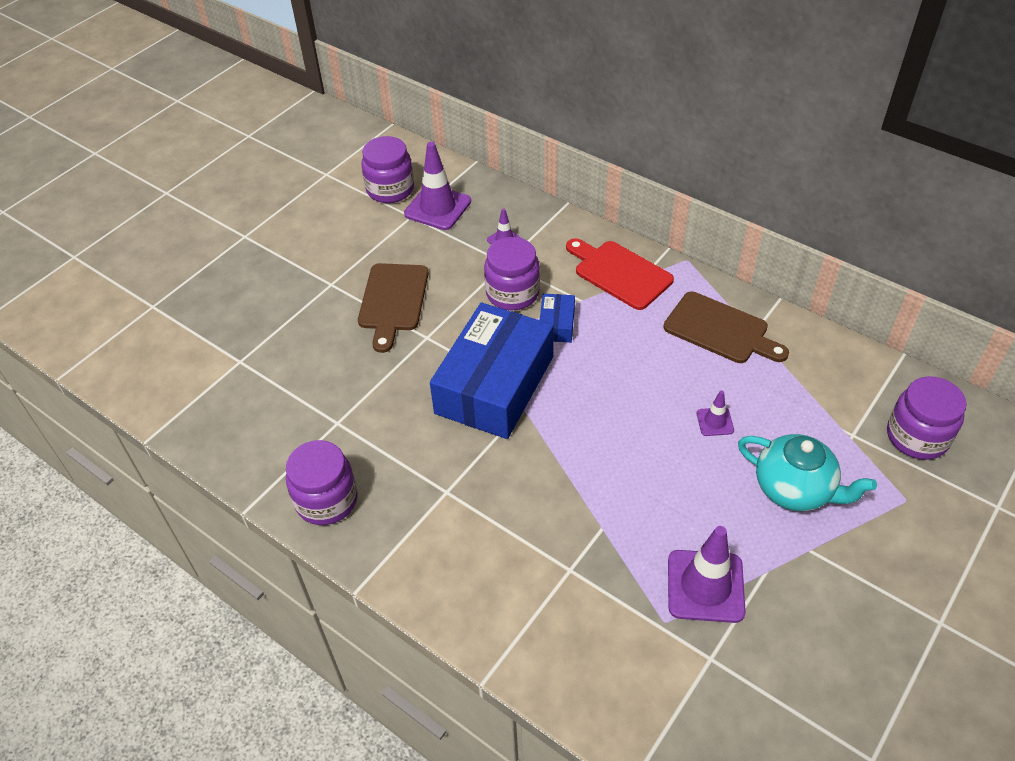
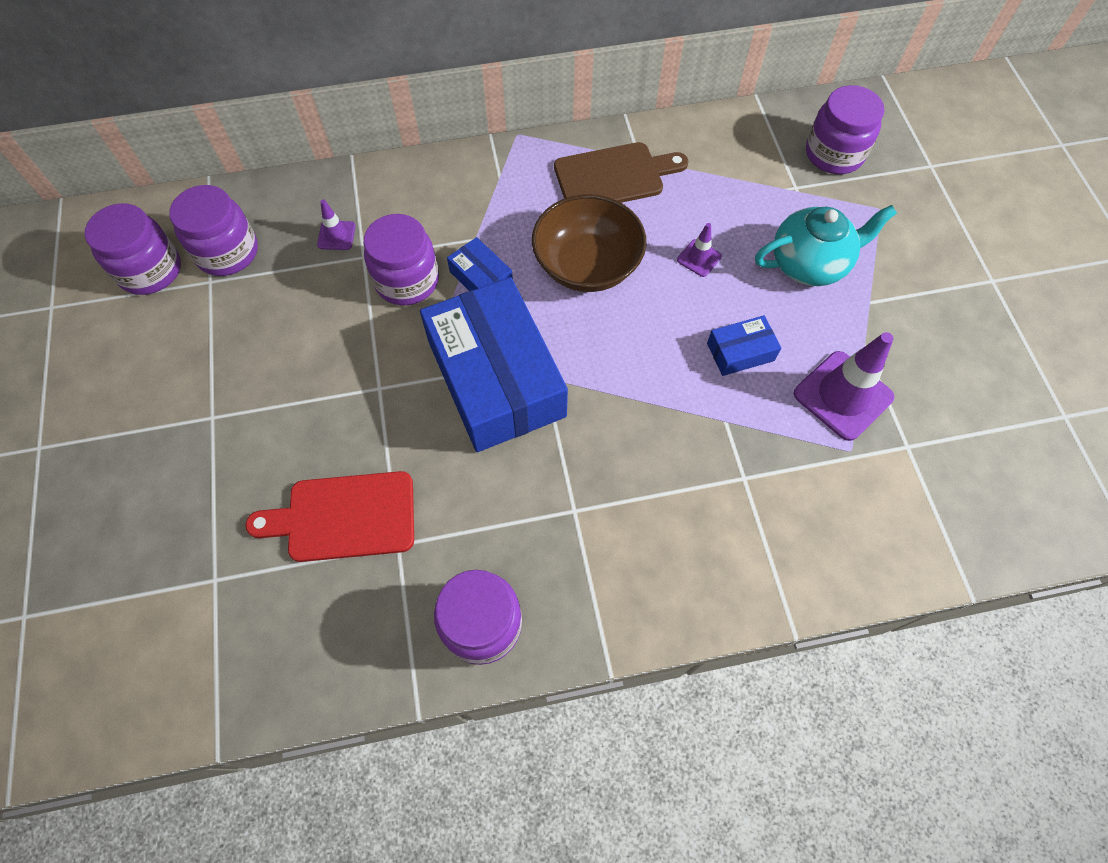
camera: 50 degrees left, 15 degrees up
(393, 301) = (301, 381): brown cutting board -> none
(437, 208) = (227, 252): purple traffic cone -> purple jar
(619, 273) = (477, 188): red cutting board -> red cutting board (344, 517)
(632, 367) = (587, 265): none -> brown bowl
(667, 498) = (740, 352): none -> blue box

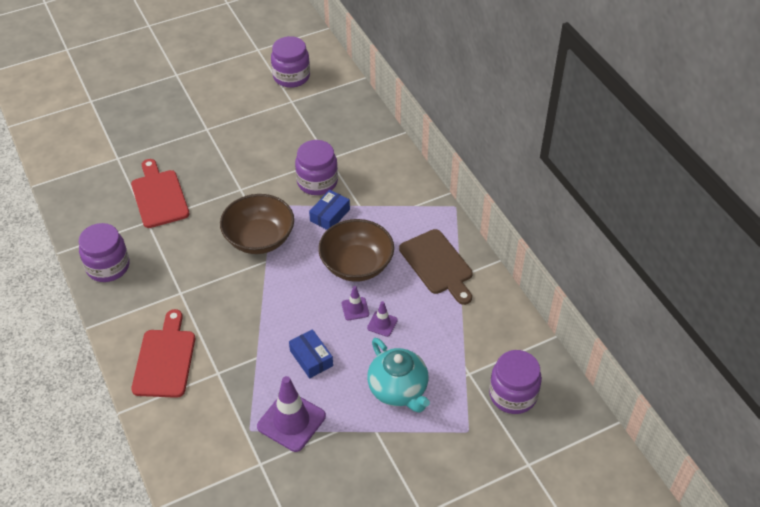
camera: 75 degrees right, 15 degrees down
(227, 252) = (313, 102): purple jar -> none
(336, 235) = (340, 143): purple traffic cone -> purple traffic cone (355, 309)
(496, 378) = (259, 238): blue box -> brown bowl
(704, 551) = (165, 359): none -> red cutting board

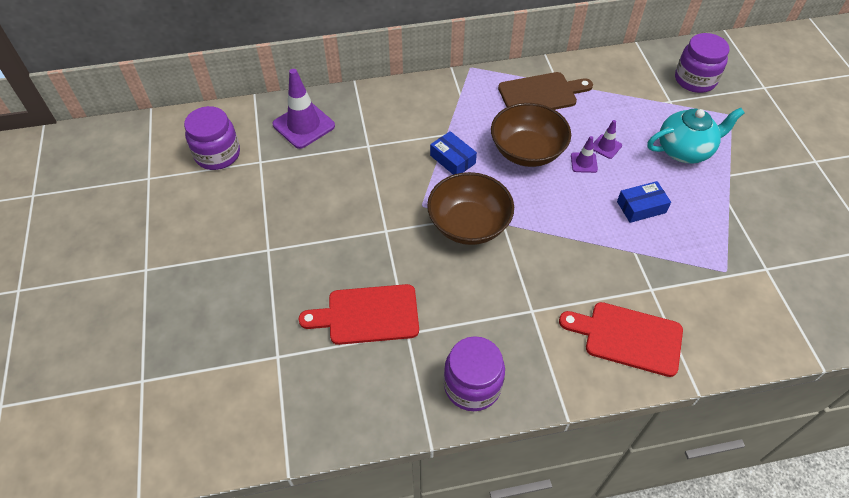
camera: 75 degrees left, 5 degrees up
(291, 421) = (717, 235): purple traffic cone -> purple traffic cone (304, 125)
(317, 182) = (400, 161): purple jar -> none

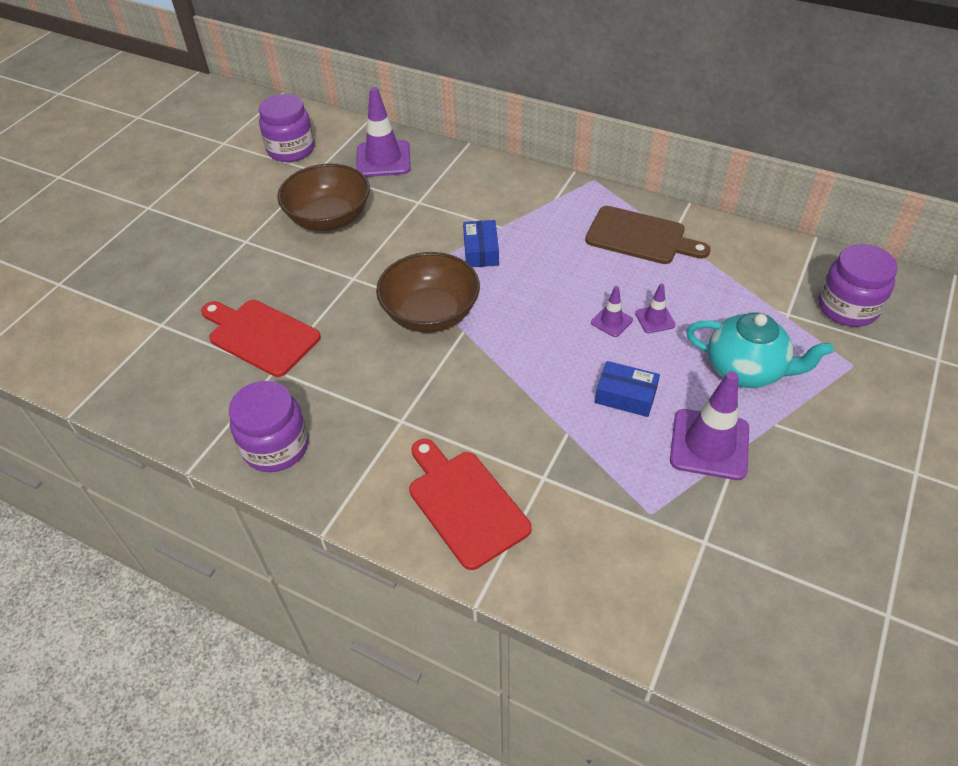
camera: 40 degrees right, 5 degrees down
(527, 151) = (563, 281): brown bowl -> brown bowl (329, 218)
(712, 209) = (709, 444): none -> purple traffic cone

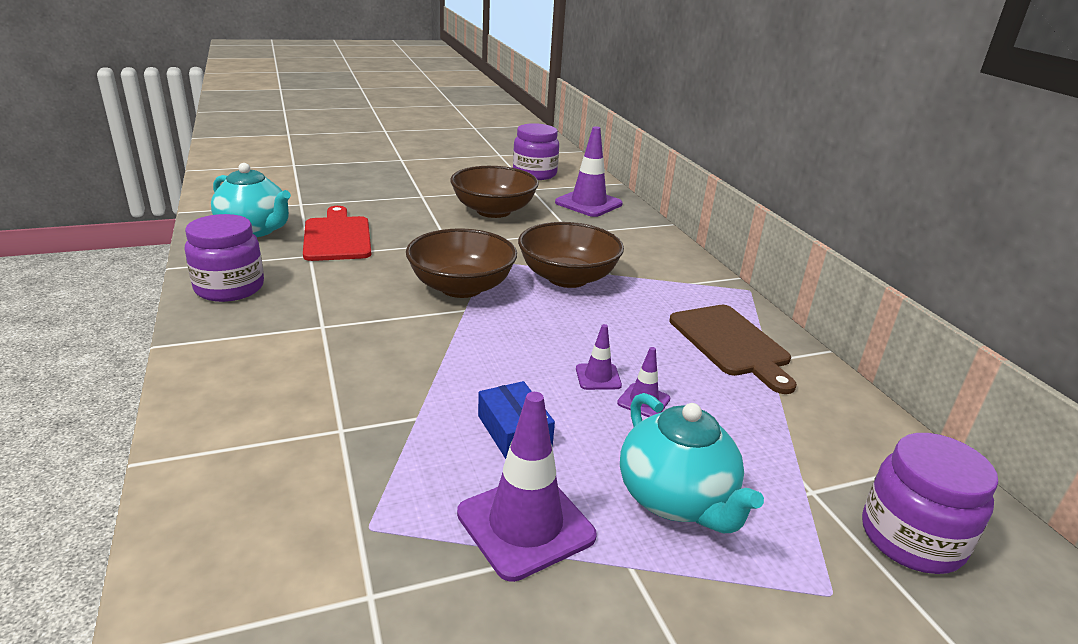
camera: 40 degrees right, 20 degrees down
(180, 381) = (255, 230): none -> turquoise teapot
(465, 504) = (257, 400): red cutting board -> none
(481, 251) = (567, 278): blue box -> brown bowl

